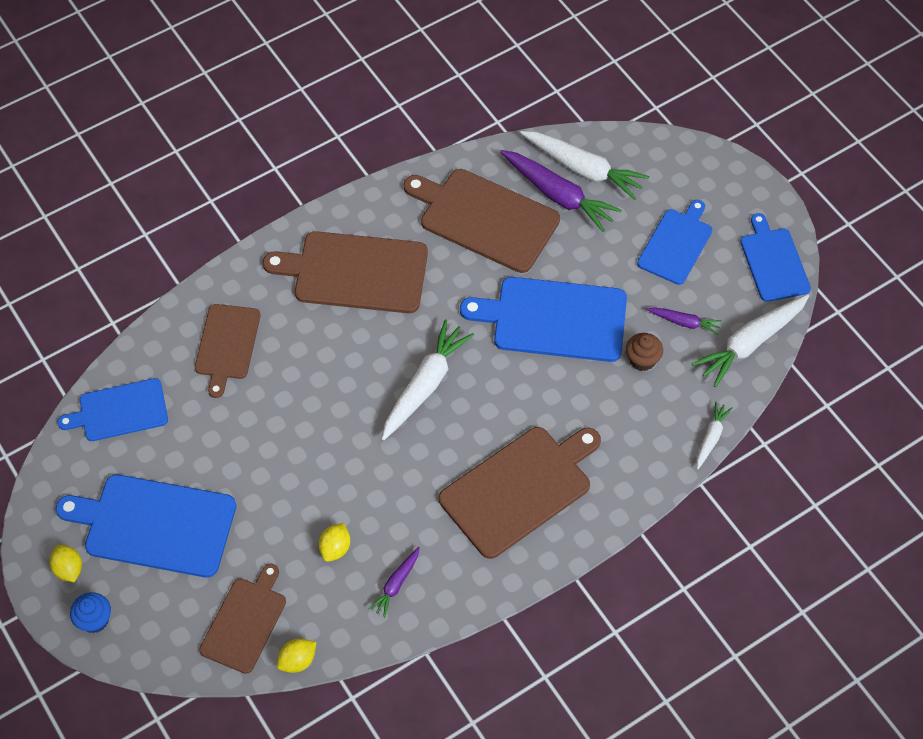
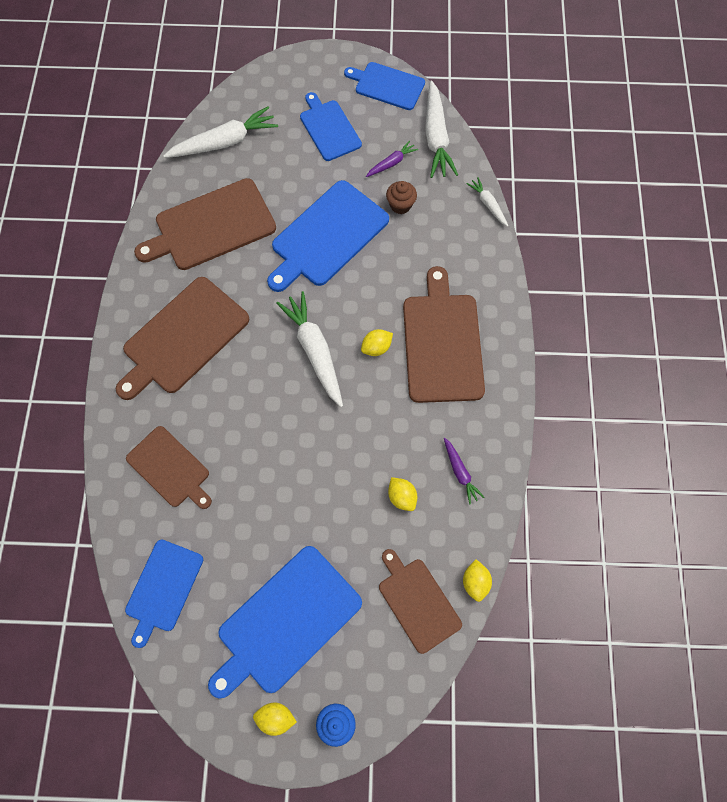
camera: 55 degrees left, 10 degrees up
(469, 434) = (376, 347): none -> yellow lemon
(558, 195) = (232, 170): purple carrot -> none

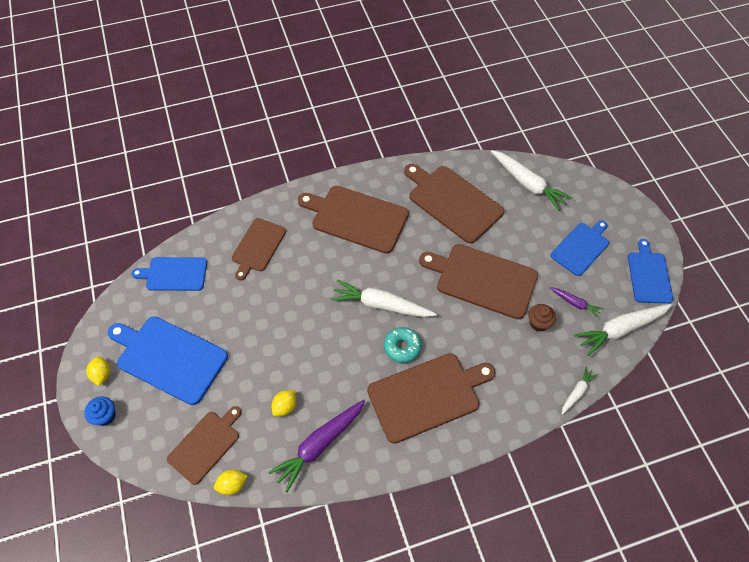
camera: 70 degrees right, 10 degrees down
(314, 351) = (381, 305): white carrot -> white carrot turned 120 degrees counterclockwise
(327, 236) = (482, 280): blue cutting board -> brown cutting board
(376, 347) = (402, 347): yellow lemon -> turquoise donut
(460, 472) = (319, 445): purple carrot -> purple carrot, size x1.92

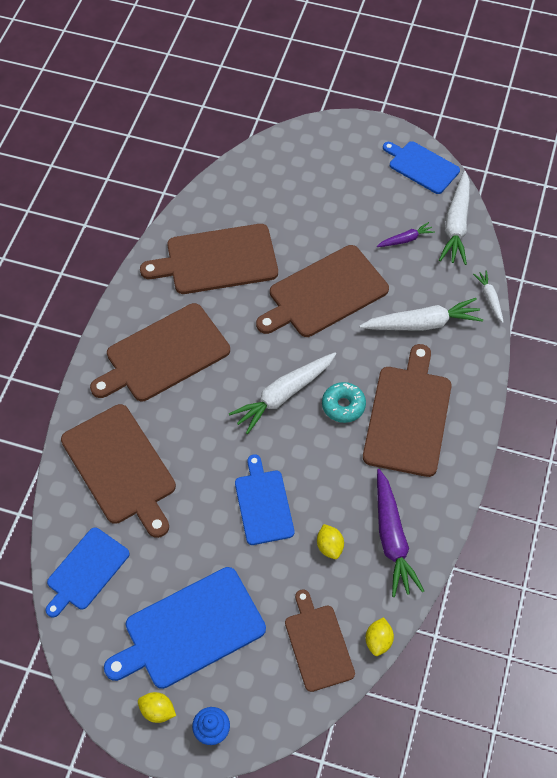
camera: 55 degrees left, 0 degrees up
(258, 247) = (121, 467): brown cutting board -> brown cutting board, size x1.59
(528, 184) = (250, 186): white carrot -> white carrot (422, 324)
(538, 323) = (403, 280): brown cupcake -> none
(581, 247) = (354, 195): blue cutting board -> blue cutting board (263, 504)

